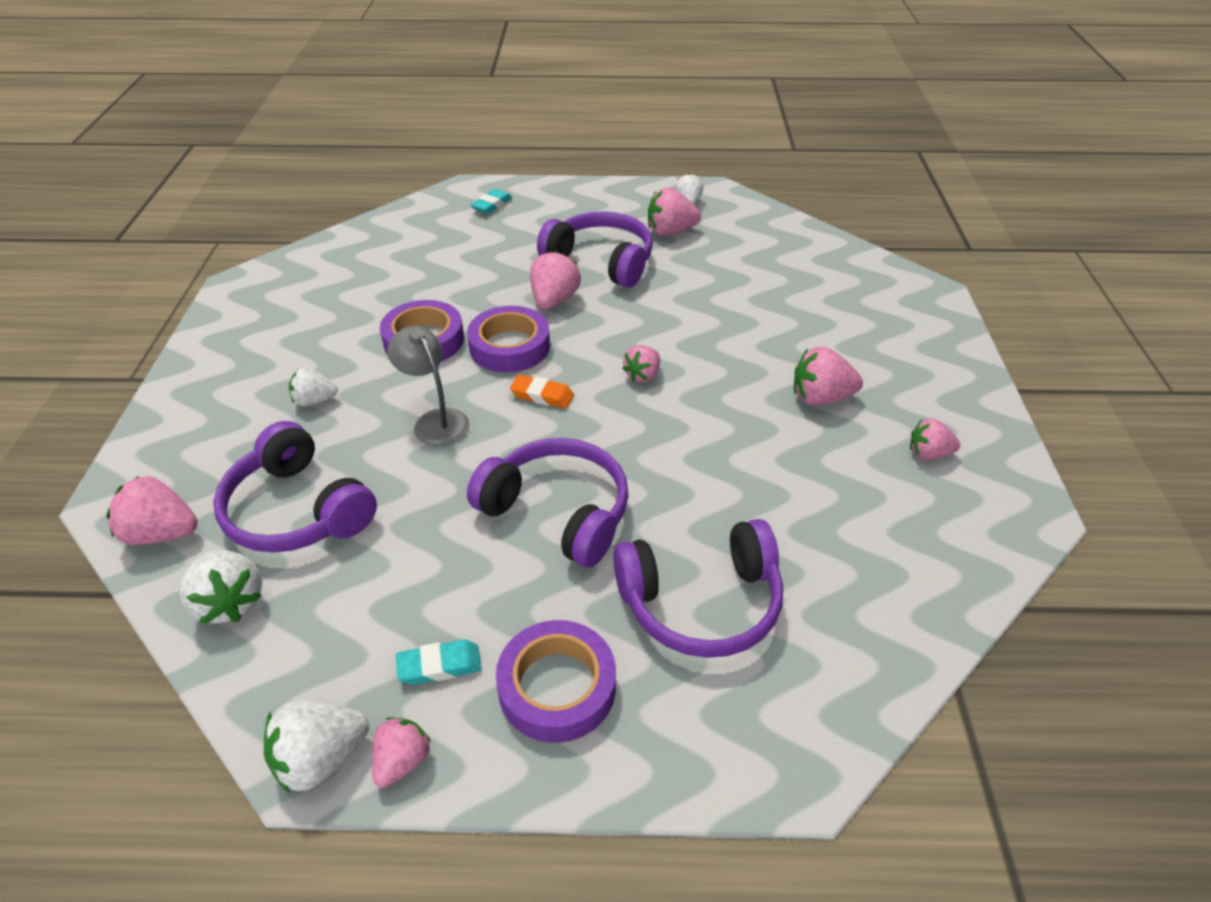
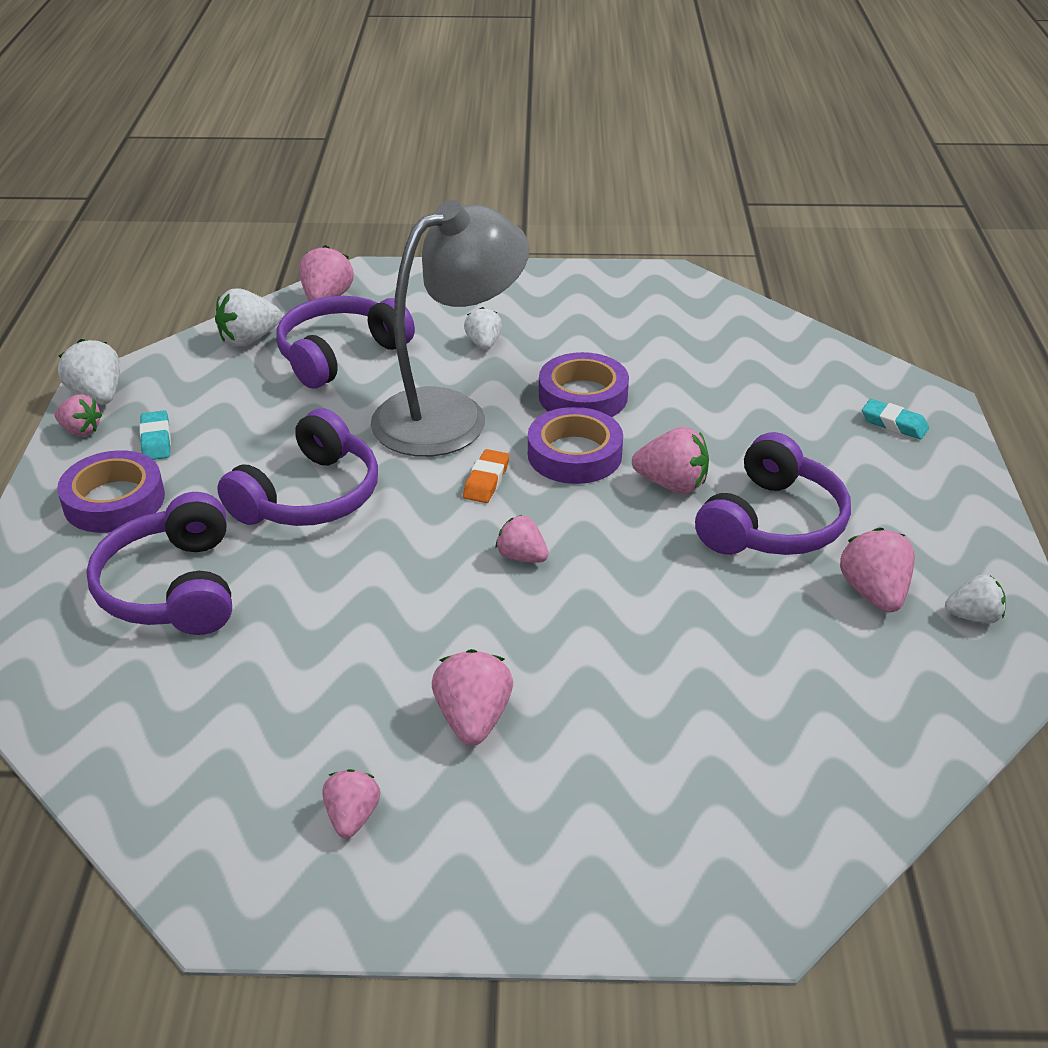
camera: 90 degrees right, 5 degrees down
(435, 420) = (450, 414): grey lamp -> grey lamp, size x2.01

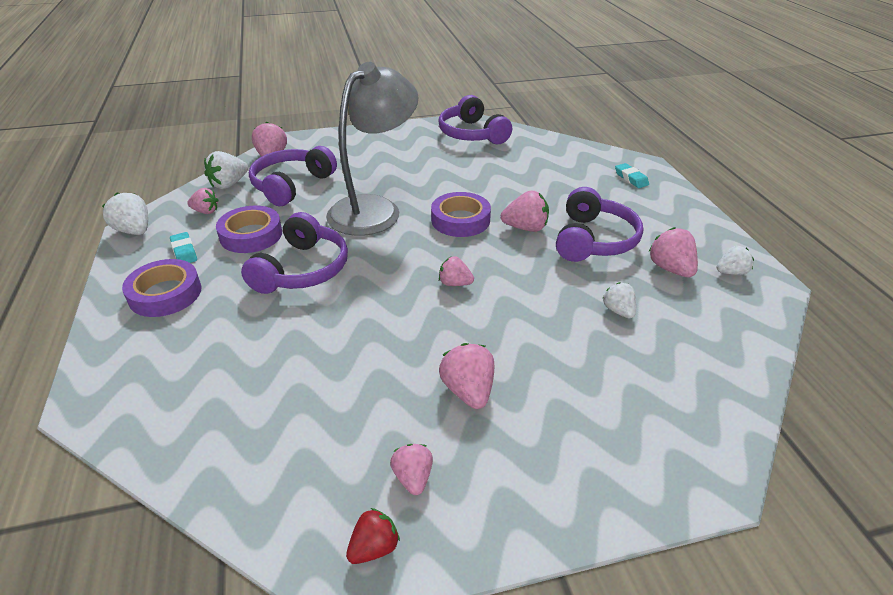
camera: 15 degrees left, 0 degrees up
(81, 430) = (128, 253): pink strawberry -> pink strawberry (206, 211)
(173, 588) = (226, 343): purple headphones -> purple headphones (472, 134)
(271, 889) = (374, 547): none -> red strawberry
(483, 344) = (379, 168): white strawberry -> white strawberry (618, 311)
(486, 481) = (413, 243): orange eraser -> none
(583, 396) = (451, 188): purple tape -> purple tape (251, 235)
(894, 424) = (631, 178): turquoise eraser -> turquoise eraser turned 45 degrees clockwise

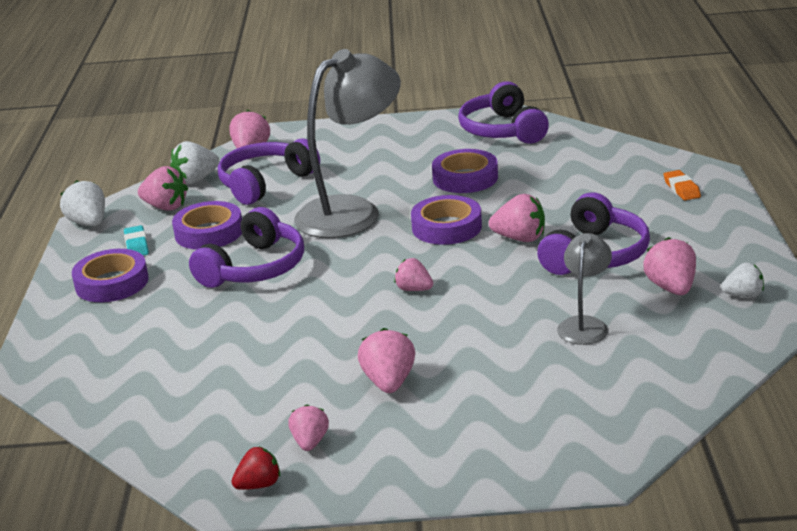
camera: 15 degrees right, 10 degrees down
(206, 211) = (166, 207): pink strawberry -> pink strawberry, size x1.51
(458, 175) = (465, 178): none -> purple tape
(618, 311) = (584, 324): white strawberry -> grey lamp
(631, 178) = (681, 189): turquoise eraser -> orange eraser

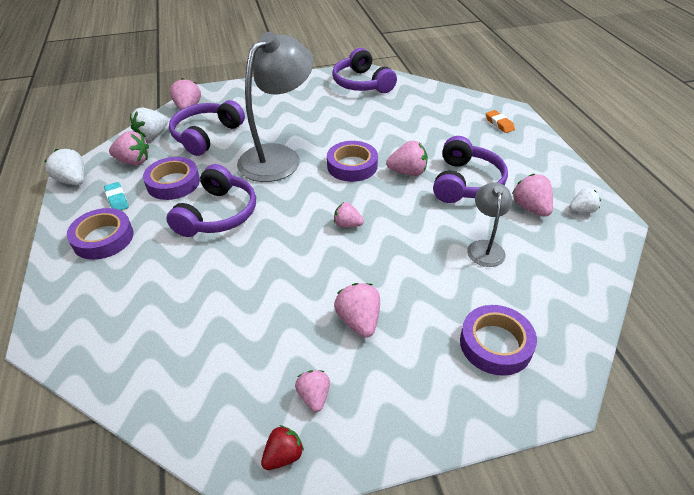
camera: 15 degrees left, 15 degrees up
(465, 178) = (350, 123): purple tape -> purple tape (495, 344)

